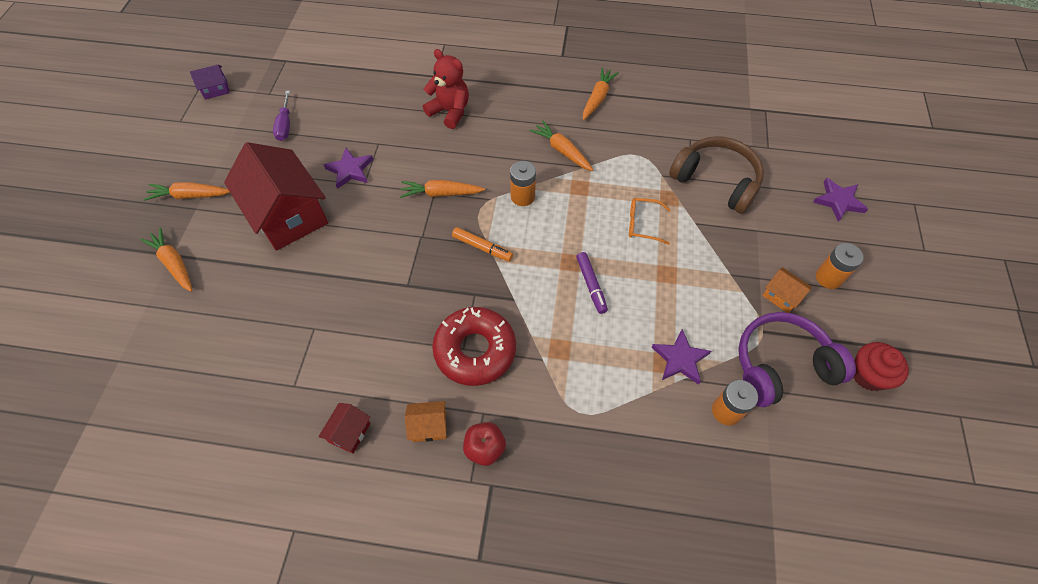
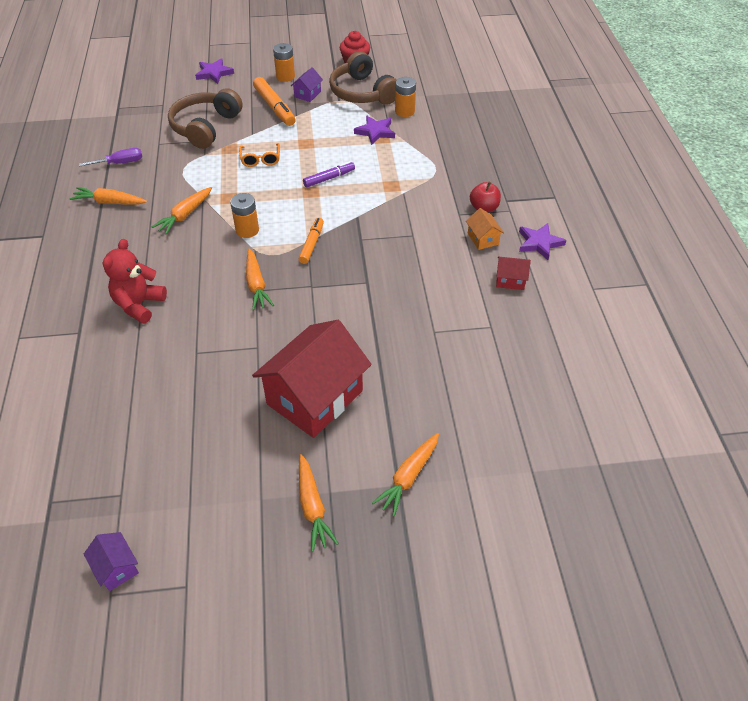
camera: 105 degrees left, 10 degrees down
(285, 125) = (179, 452): purple screwdriver -> purple screwdriver (120, 163)
(350, 170) = (240, 365): purple star -> purple star (539, 243)
(475, 350) = (411, 228): red donut -> none
(752, 254) = (274, 107): none -> orange marker
(781, 296) = (307, 94): orange house -> purple house
(781, 365) = (362, 93): purple headphones -> brown headphones

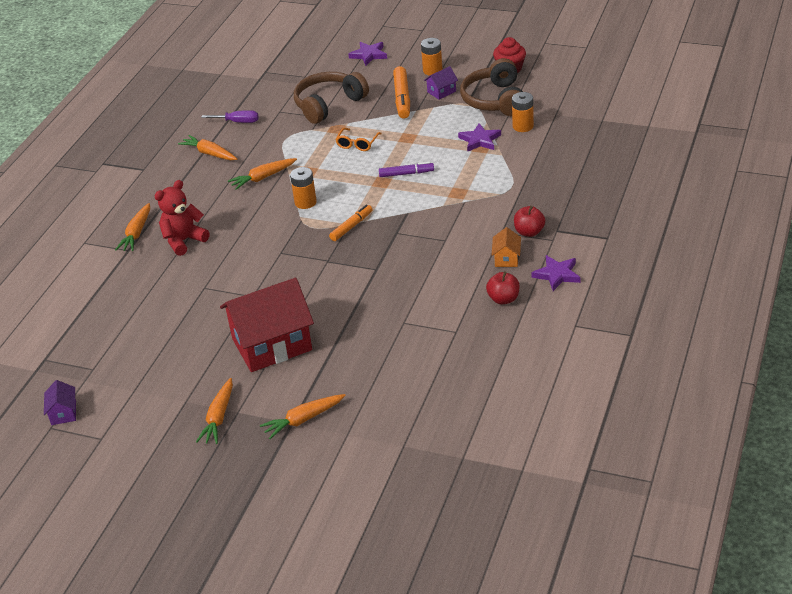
camera: 30 degrees right, 10 degrees down
(256, 285) = (283, 248): orange carrot -> orange carrot (137, 233)
(510, 280) = (503, 299): red house -> red apple

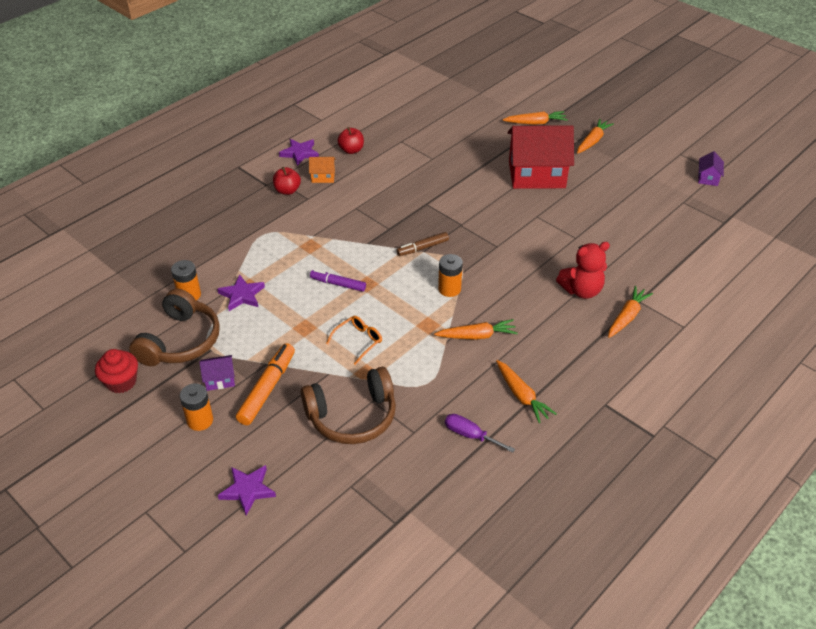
camera: 160 degrees left, 5 degrees up
(351, 226) = (422, 248): orange marker -> brown marker
(506, 258) = (323, 177): orange house -> orange house turned 60 degrees clockwise

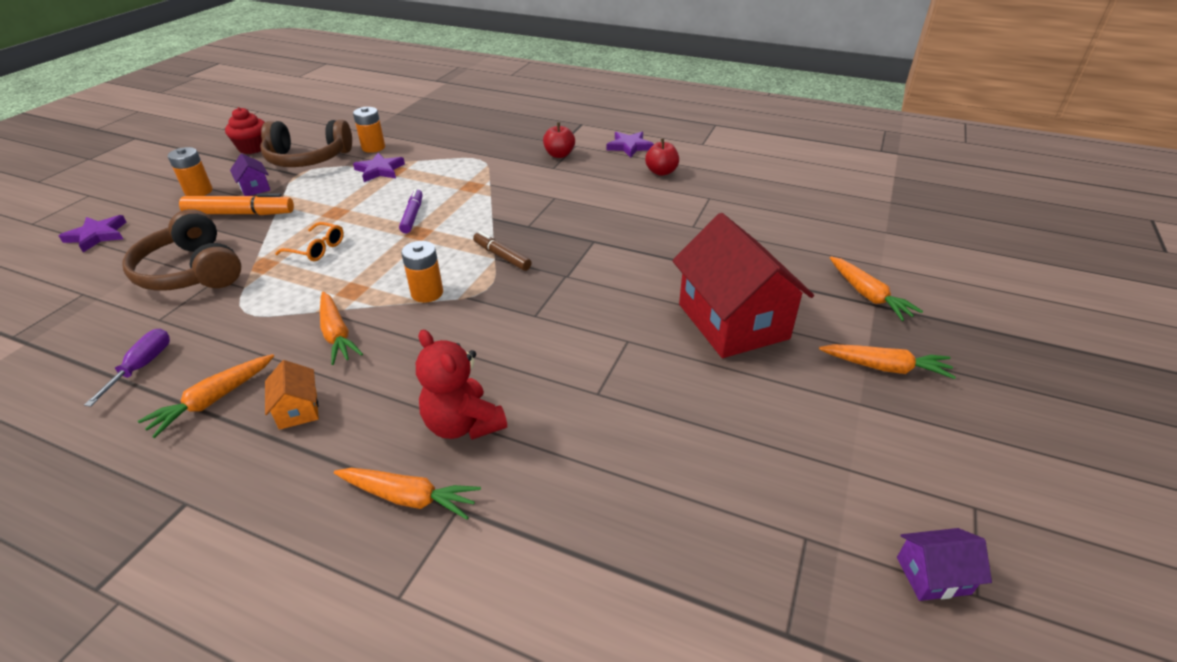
camera: 70 degrees right, 5 degrees down
(323, 177) = (597, 167): orange house -> orange house (298, 409)

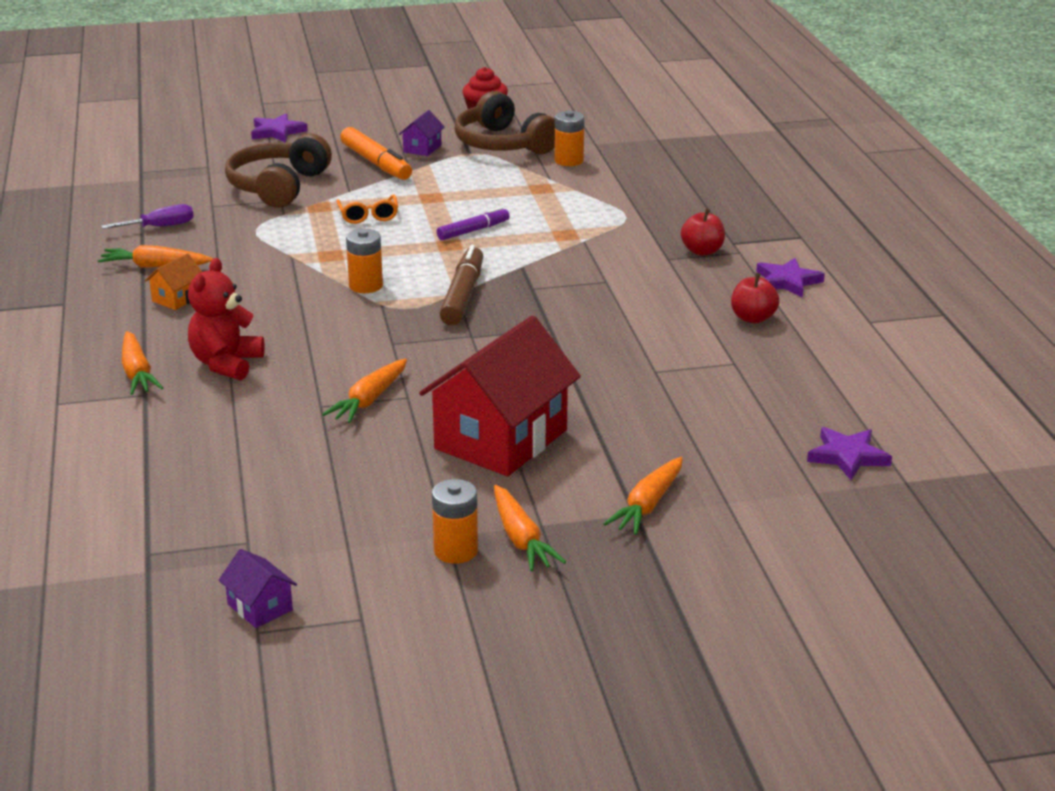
camera: 55 degrees right, 10 degrees down
(199, 191) = (385, 132): orange battery -> orange battery (456, 551)
(337, 334) = (270, 274): orange carrot -> orange carrot (369, 400)
(380, 170) = (530, 182): purple star -> purple star (848, 456)
(502, 256) = (462, 295): brown marker -> brown marker, size x1.56

